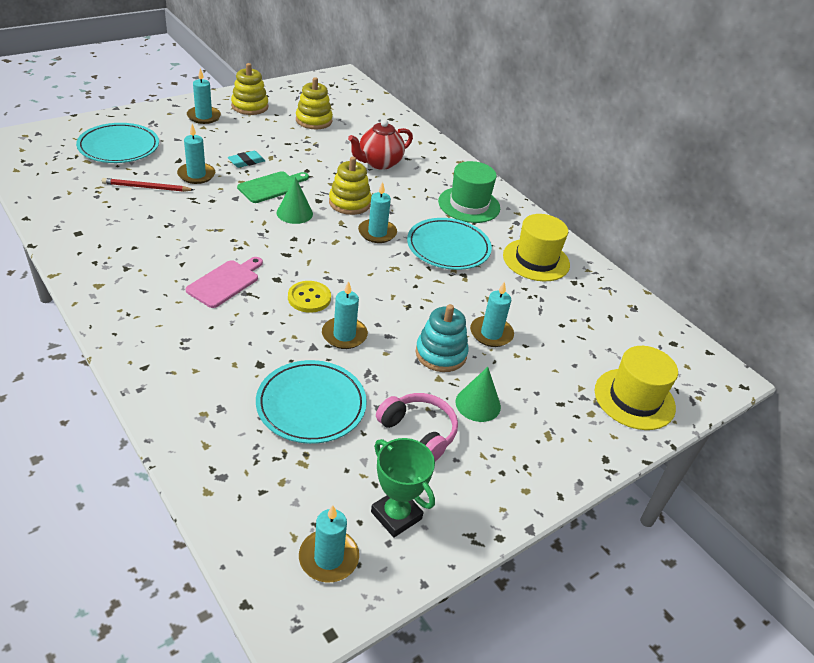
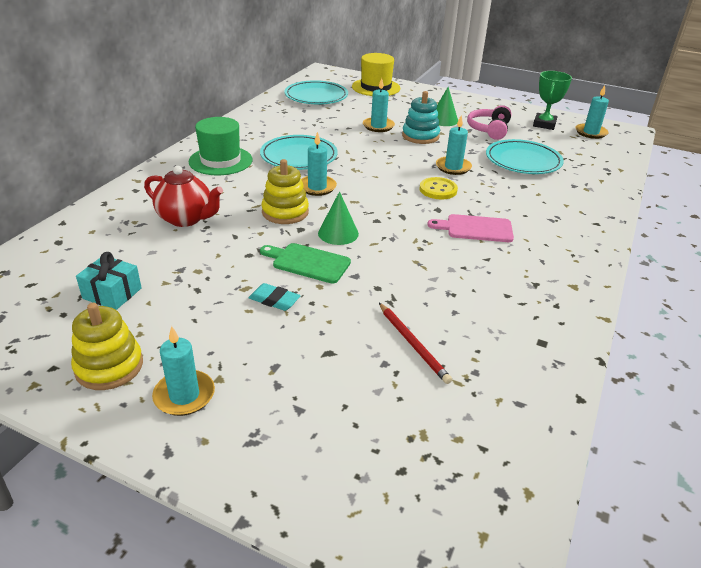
camera: 115 degrees left, 5 degrees down
(119, 147) = (357, 427): turquoise plate -> turquoise plate (316, 96)
(196, 175) = (344, 321): turquoise candle -> none
(314, 120) = (112, 293): yellow stacking toy -> turquoise gift
(536, 260) = (273, 125): yellow hat -> none

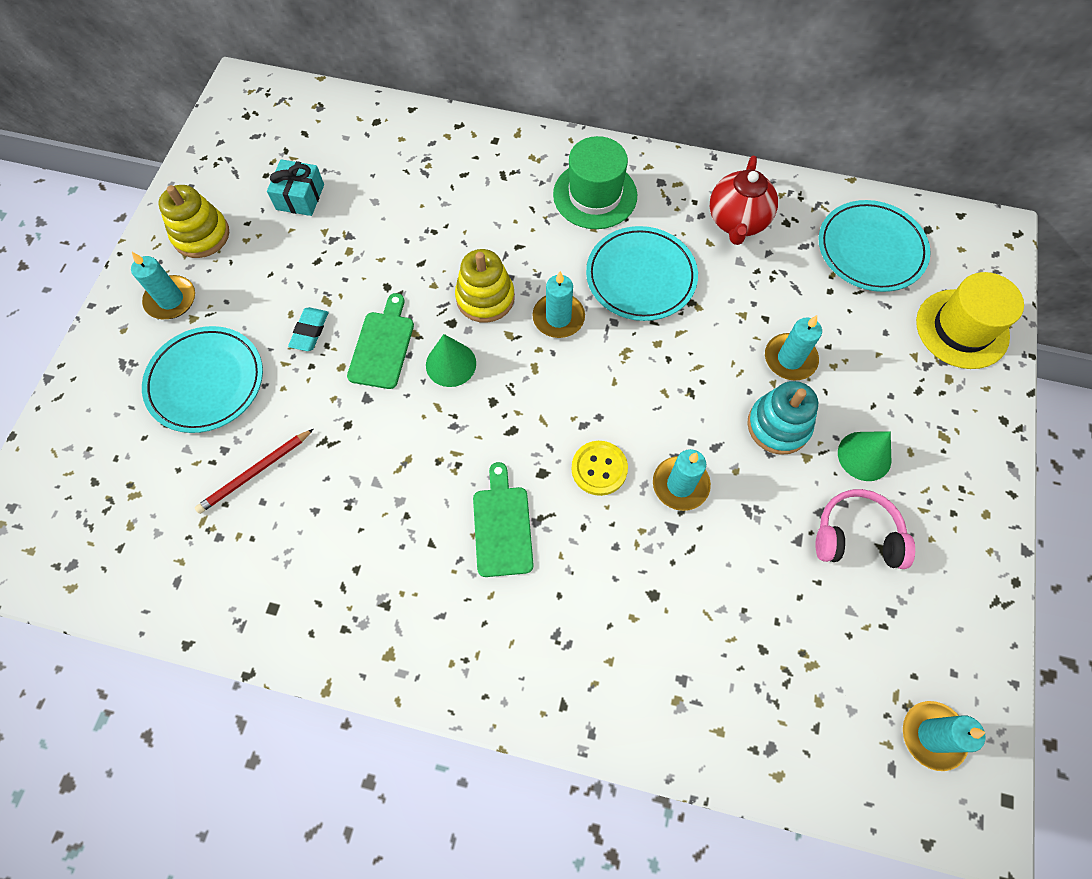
camera: 80 degrees right, 30 degrees up
(186, 219) = (445, 207): red teapot -> red teapot (737, 222)
(475, 229) = (502, 526): pink cutting board -> green cutting board
(523, 161) = (747, 595): turquoise plate -> turquoise plate (206, 382)
(544, 124) = (931, 641): green trophy -> none

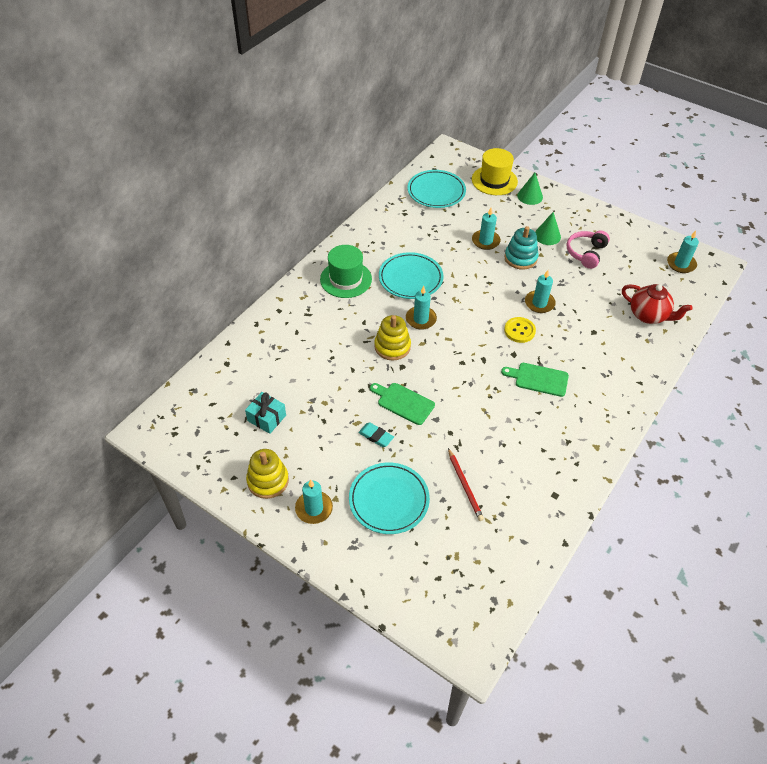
camera: 70 degrees left, 15 degrees down
(451, 364) = (430, 374): green cone -> green cone (530, 196)
(737, 222) = (394, 231): red teapot -> red teapot (648, 315)

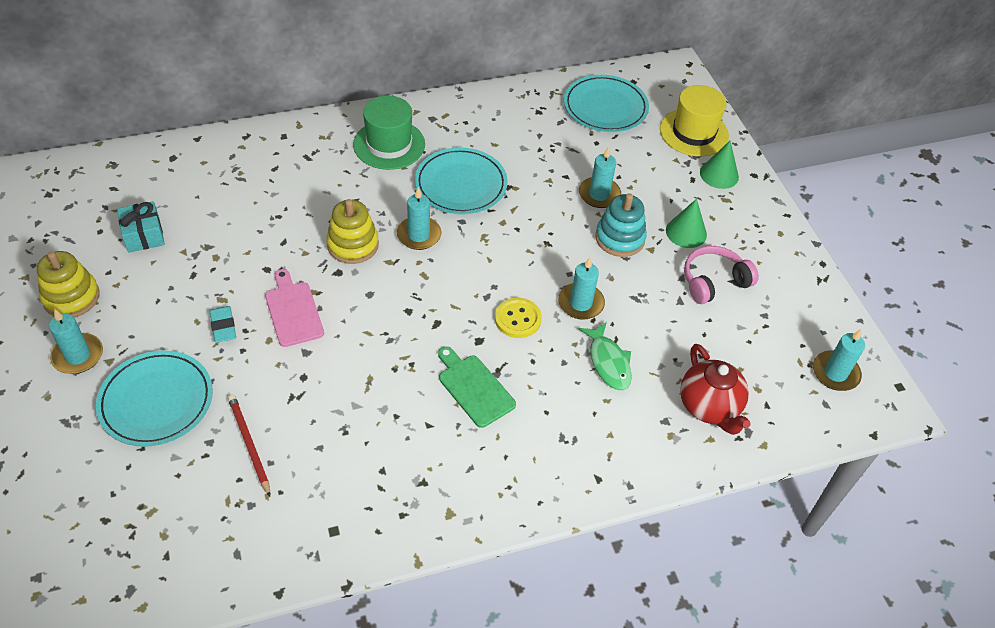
camera: 35 degrees right, 0 degrees up
(403, 403) = (293, 311): green cutting board -> pink cutting board
(465, 485) = (249, 445): red pencil -> red pencil turned 135 degrees clockwise
(584, 324) = (608, 362): none -> green fish

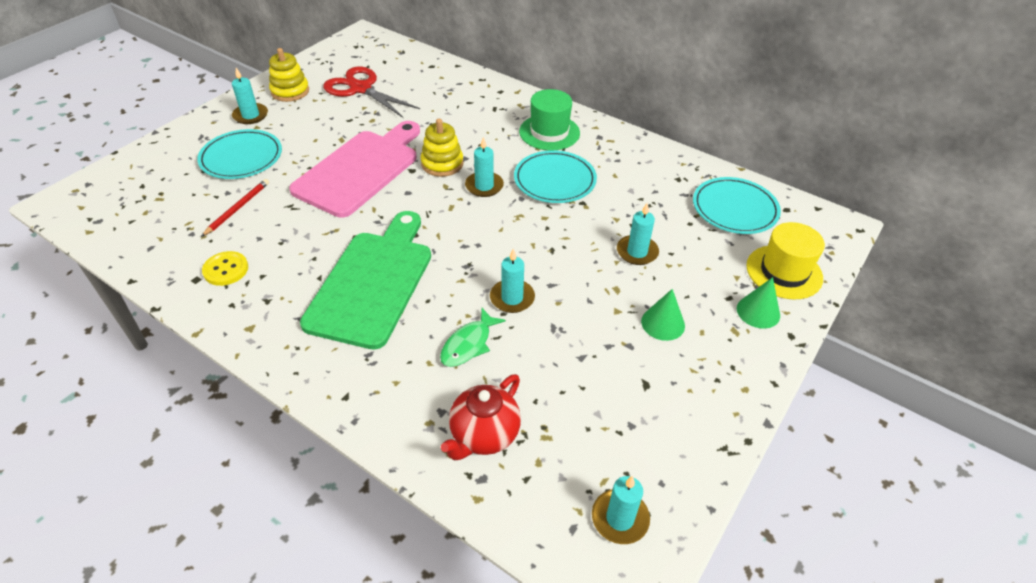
camera: 55 degrees right, 5 degrees down
(144, 235) = (360, 89): turquoise gift -> red scissors
(223, 326) = (320, 151): turquoise eraser -> none
(293, 311) = (360, 170): pink cutting board -> pink cutting board, size x2.08
(474, 388) = (372, 283): green cutting board -> green cutting board, size x2.08
(517, 319) = (459, 272): yellow button -> yellow button (226, 269)
(620, 238) = (605, 286): turquoise stacking toy -> none
(714, 281) = (629, 369): pink headphones -> none

